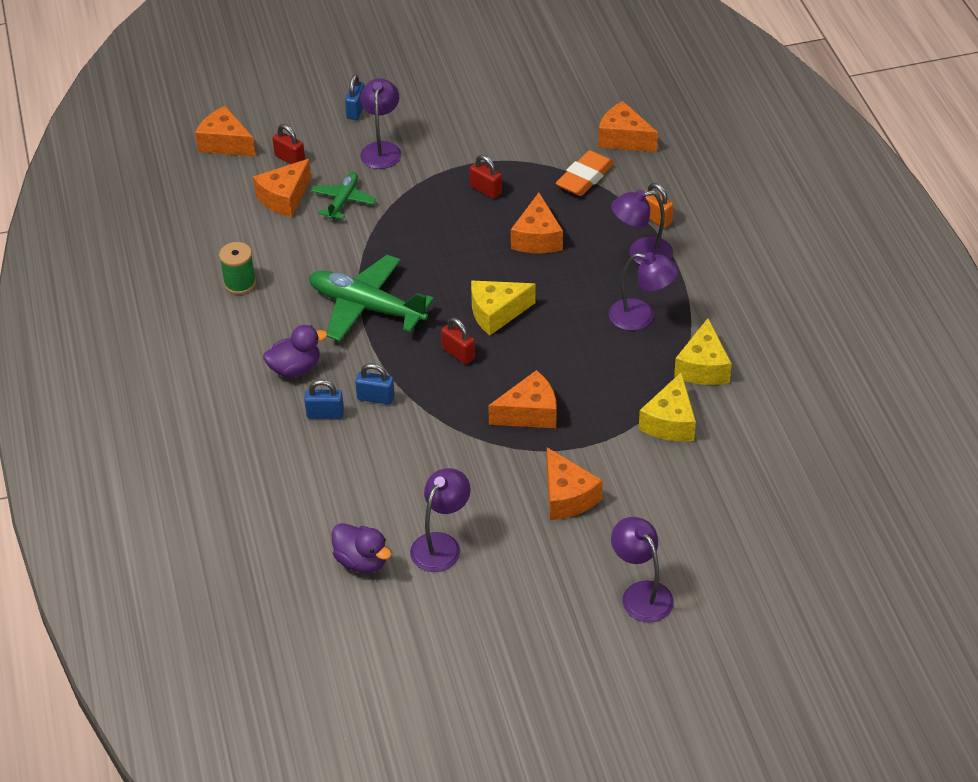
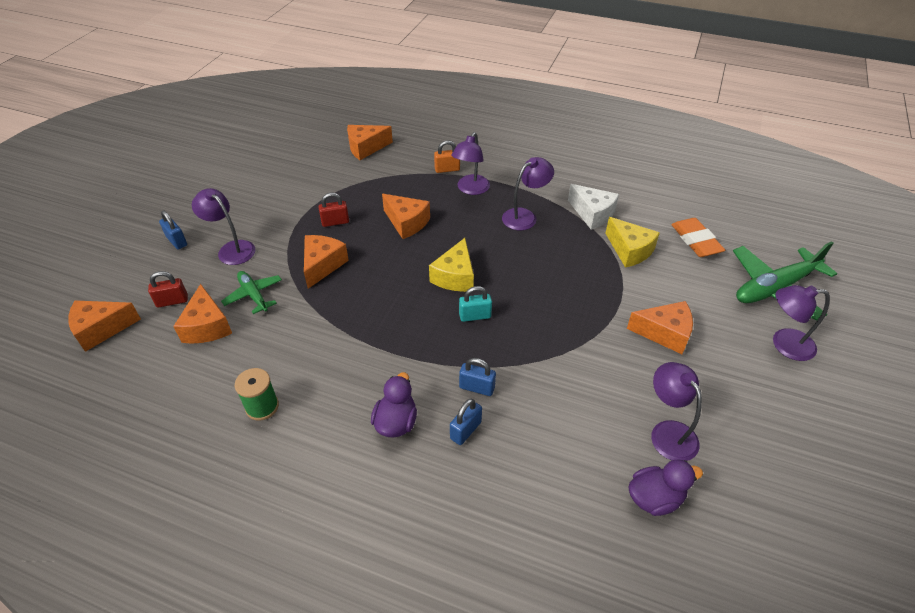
camera: 55 degrees left, 0 degrees up
(366, 307) = (376, 341): green plane -> green plane (774, 288)
(376, 398) = (477, 387): blue padlock -> blue padlock turned 60 degrees clockwise
(458, 353) = (475, 316): red padlock -> turquoise padlock
(529, 413) = (567, 310): orange cheese -> orange cheese (322, 265)
(584, 178) = (378, 178): orange eraser -> orange eraser (695, 241)
(703, 367) = (592, 214): yellow cheese -> white cheese

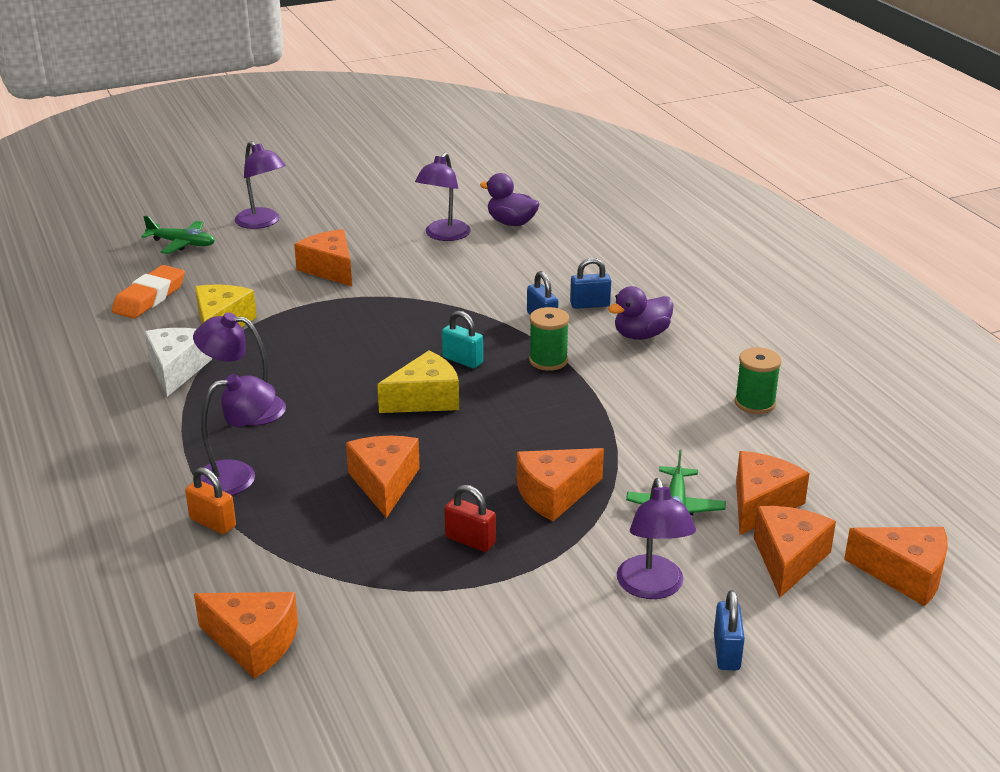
camera: 135 degrees left, 15 degrees down
(172, 301) = (788, 559): red padlock -> orange cheese
(427, 351) = (548, 361): none -> green spool
(774, 288) = (182, 244): green plane -> green plane, size x0.56

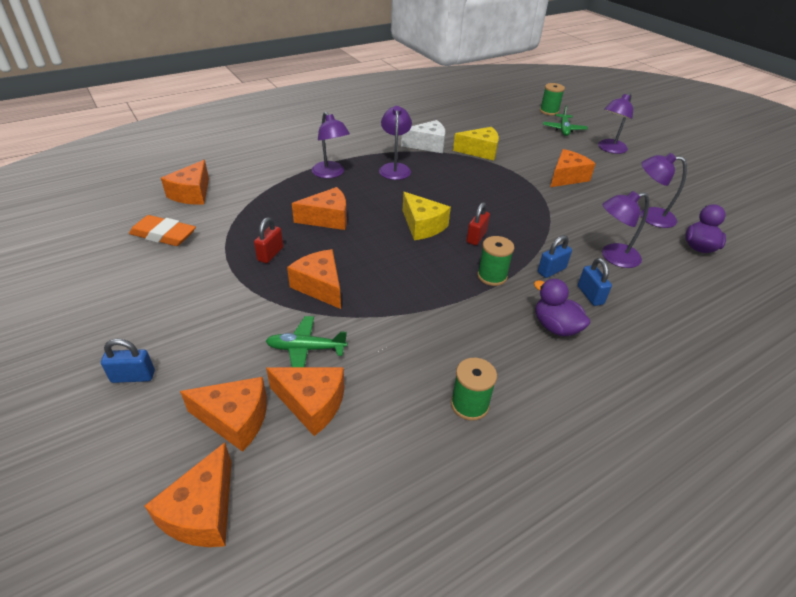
camera: 80 degrees right, 10 degrees up
(110, 243) = (549, 111): none -> green spool
(150, 298) = (497, 129): orange eraser -> orange eraser (163, 235)
(212, 523) = (290, 172): orange padlock -> none
(462, 360) = (476, 237): turquoise padlock -> red padlock
(652, 588) = (211, 337): purple lamp -> purple lamp (613, 257)

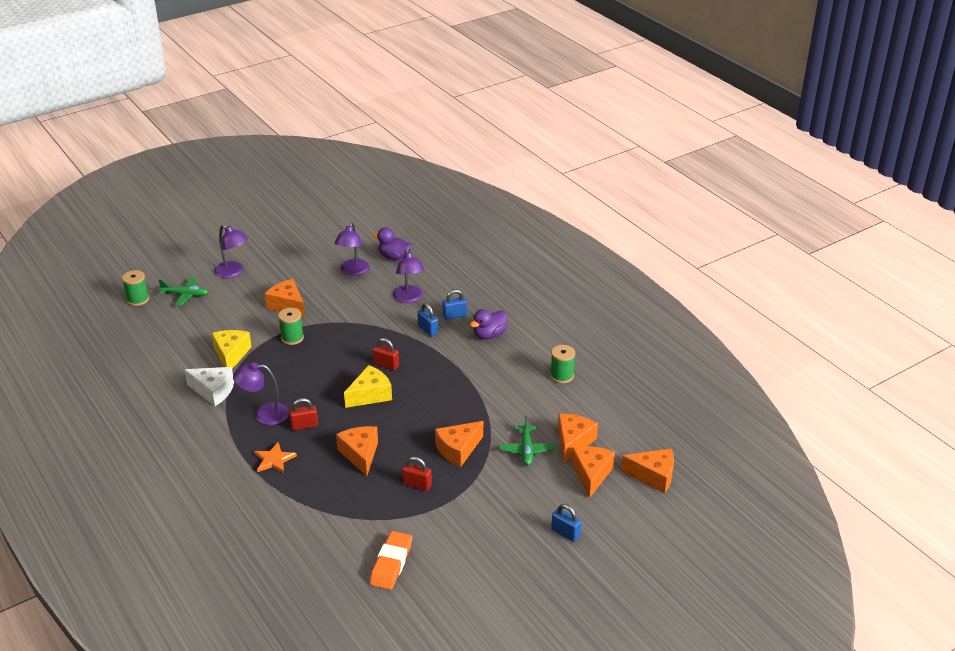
camera: 90 degrees left, 5 degrees down
(133, 376) = (565, 533): blue padlock -> blue padlock turned 45 degrees counterclockwise
(192, 194) = (314, 561): orange cheese -> none
(331, 174) = (274, 460): purple lamp -> orange star
(376, 188) = (304, 425): none -> red padlock
(428, 145) = (213, 391): white cheese -> white cheese turned 120 degrees clockwise
(492, 276) = (437, 359): green spool -> green spool (292, 338)

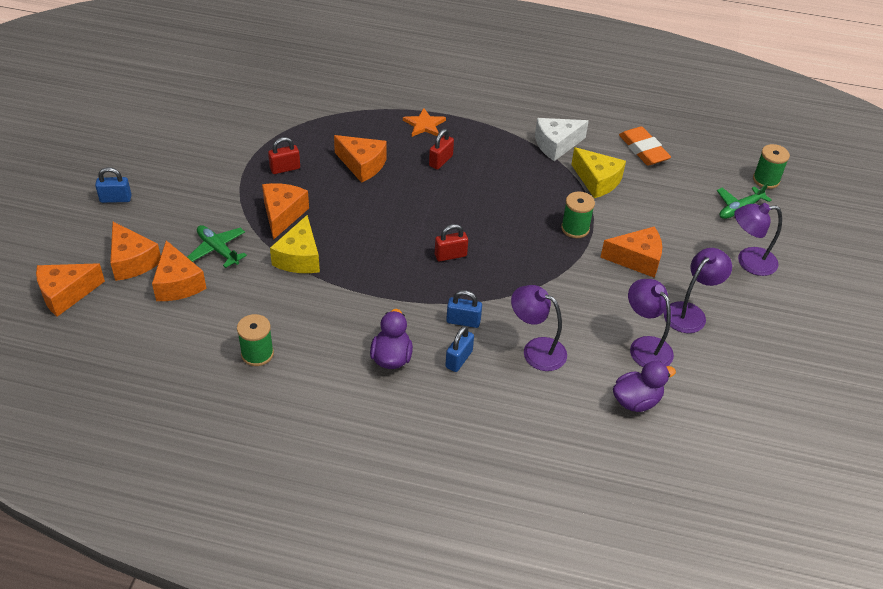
camera: 135 degrees right, 10 degrees up
(264, 414) = (486, 151): purple lamp -> purple lamp (690, 312)
(370, 395) = (424, 218): yellow cheese -> yellow cheese (299, 257)
(391, 563) = (239, 109): orange eraser -> orange eraser (643, 150)

